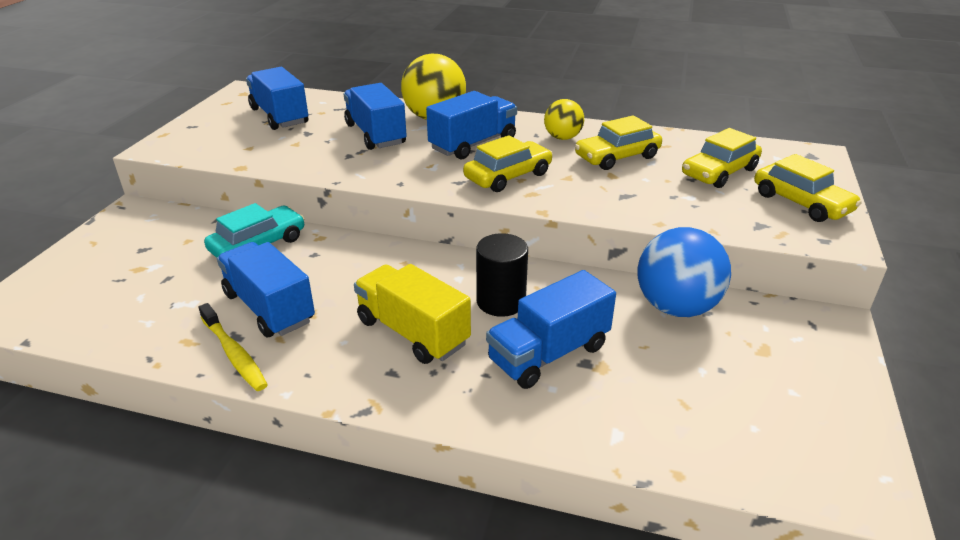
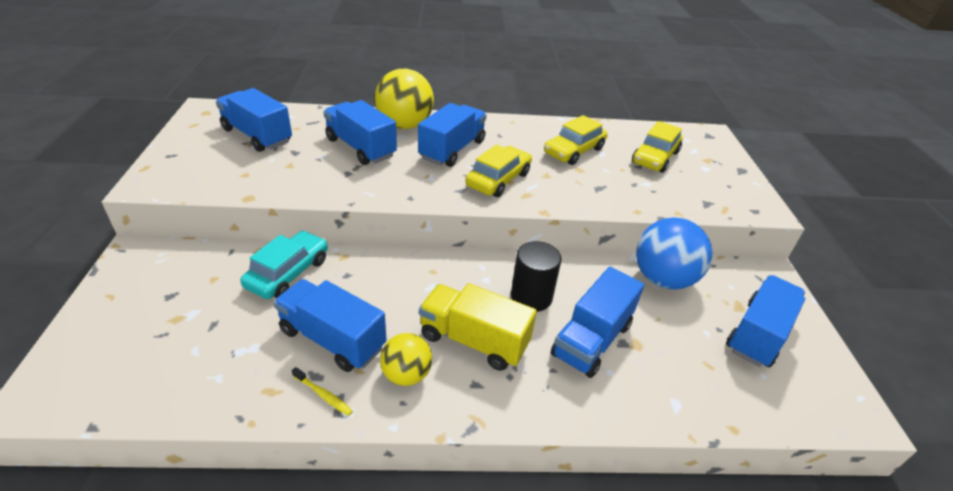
camera: 20 degrees left, 5 degrees up
(234, 353) = (323, 395): yellow toothbrush -> yellow toothbrush, size x0.59
(562, 138) = (522, 136): yellow ball -> yellow ball (406, 374)
(773, 383) = (758, 334): none -> blue truck
(801, 203) = (723, 179): yellow car -> none

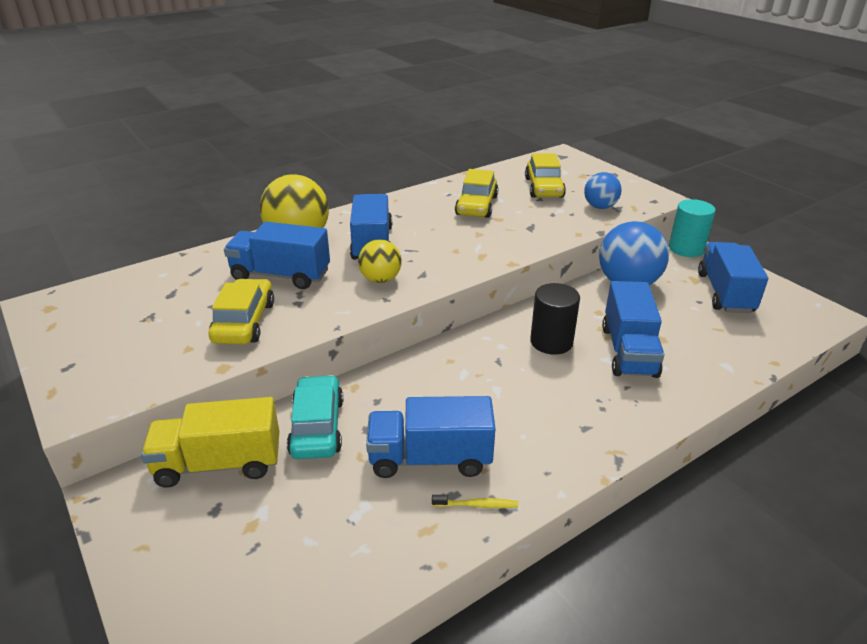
camera: 30 degrees left, 5 degrees down
(257, 136) = (149, 307): blue truck -> none
(406, 374) = (525, 450): yellow ball -> yellow ball (380, 279)
(474, 340) = (546, 397): yellow truck -> yellow truck (219, 464)
(498, 179) = (444, 253): yellow car -> yellow car (244, 322)
(689, 195) = (600, 207): none -> blue ball
(764, 273) = (686, 249): none -> turquoise cylinder

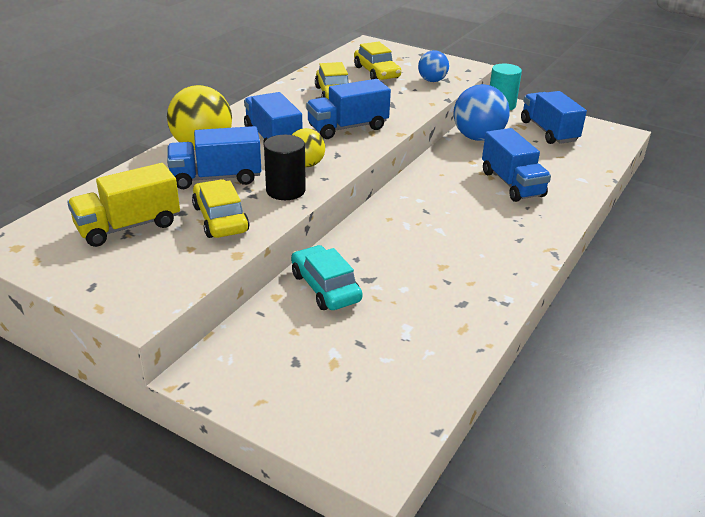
camera: 25 degrees left, 0 degrees up
(219, 464) = (269, 332): yellow truck -> yellow truck (128, 226)
(430, 458) = (429, 285): blue truck -> blue truck (347, 127)
(477, 505) = (484, 305): yellow toothbrush -> none
(551, 342) = (453, 189): black cylinder -> black cylinder (285, 190)

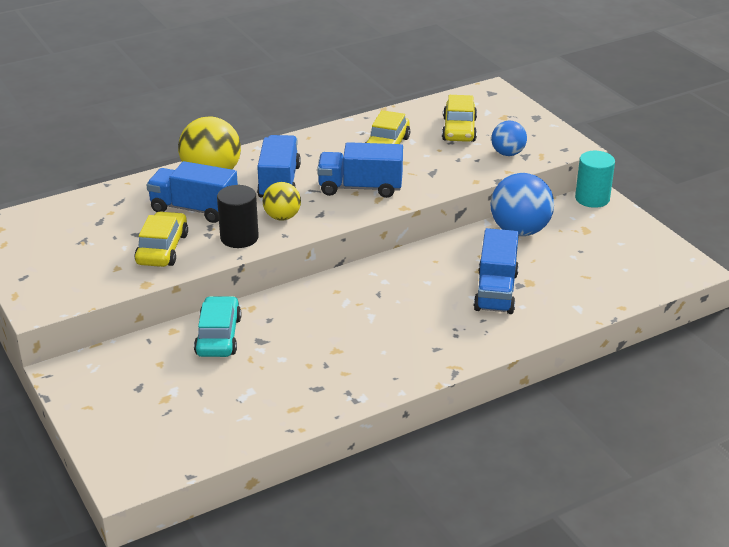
camera: 30 degrees right, 0 degrees up
(128, 226) = (89, 235): yellow truck -> none
(548, 131) = (608, 244): blue truck -> none

